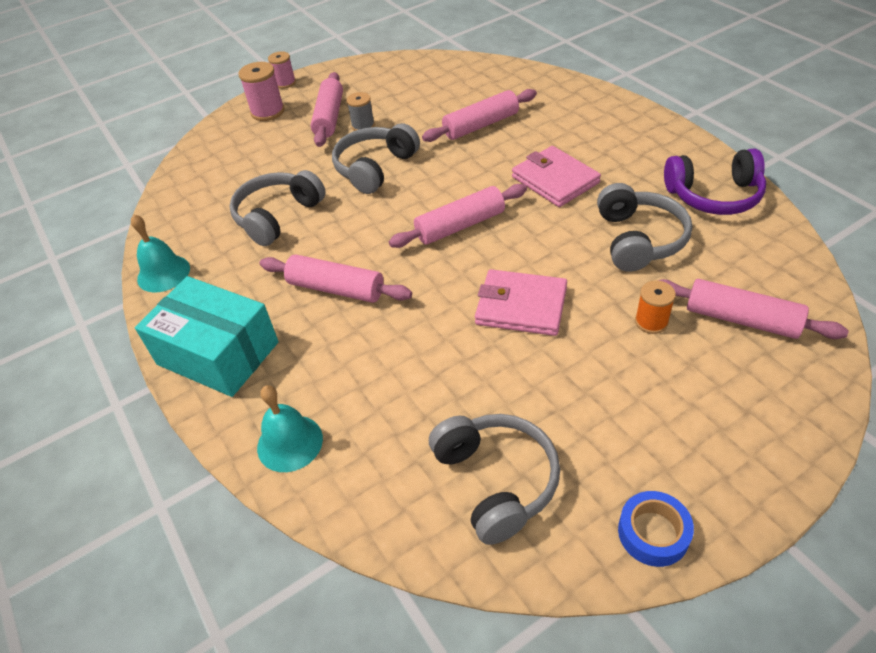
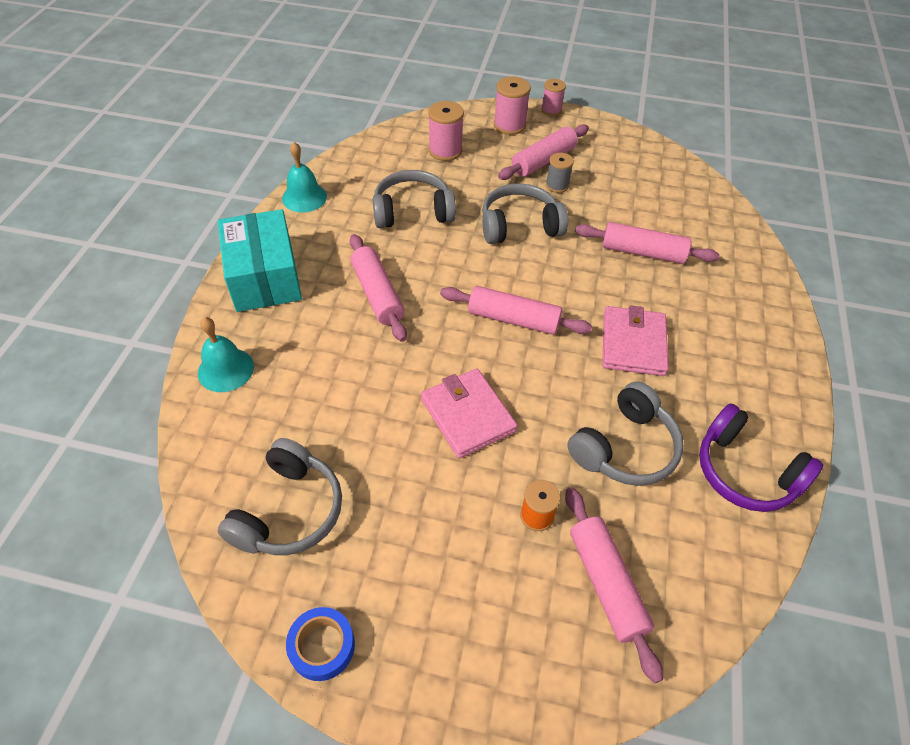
camera: 40 degrees right, 5 degrees up
(241, 160) = (445, 151): none -> pink spool

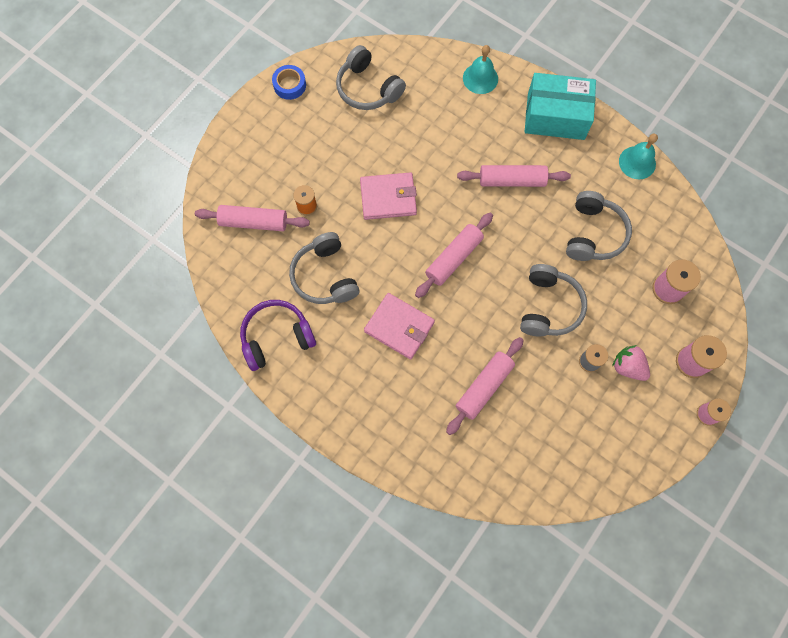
camera: 115 degrees right, 20 degrees up
(543, 161) = (627, 367): pink rolling pin -> pink strawberry

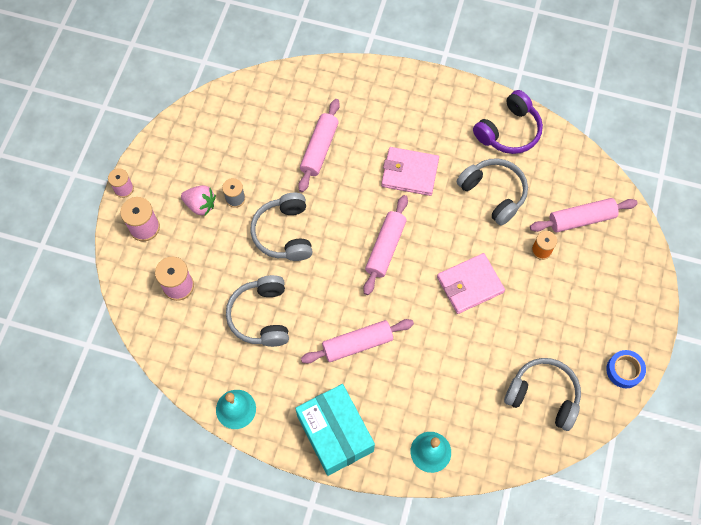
camera: 160 degrees right, 5 degrees down
(555, 116) = (335, 433): turquoise box -> turquoise box turned 75 degrees clockwise

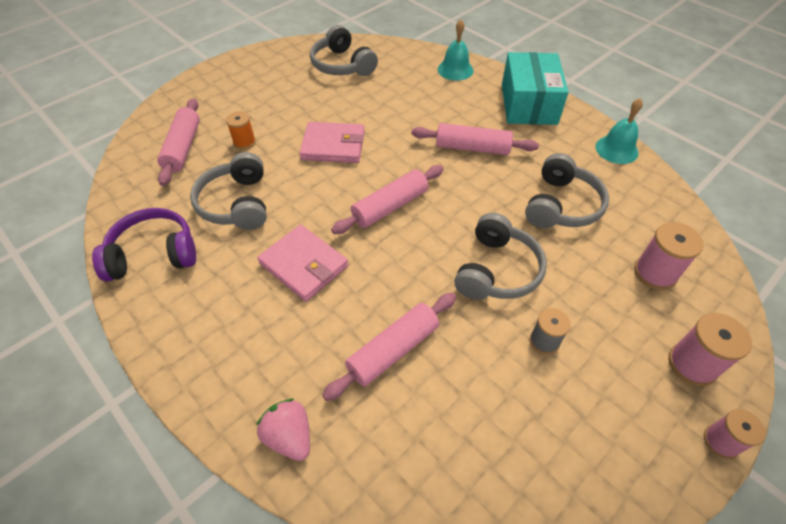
camera: 150 degrees left, 15 degrees down
(200, 205) = (598, 356): pink strawberry -> pink strawberry (289, 436)
(581, 219) = (183, 148): pink rolling pin -> pink rolling pin turned 75 degrees clockwise
(624, 370) = (269, 55): blue tape -> none

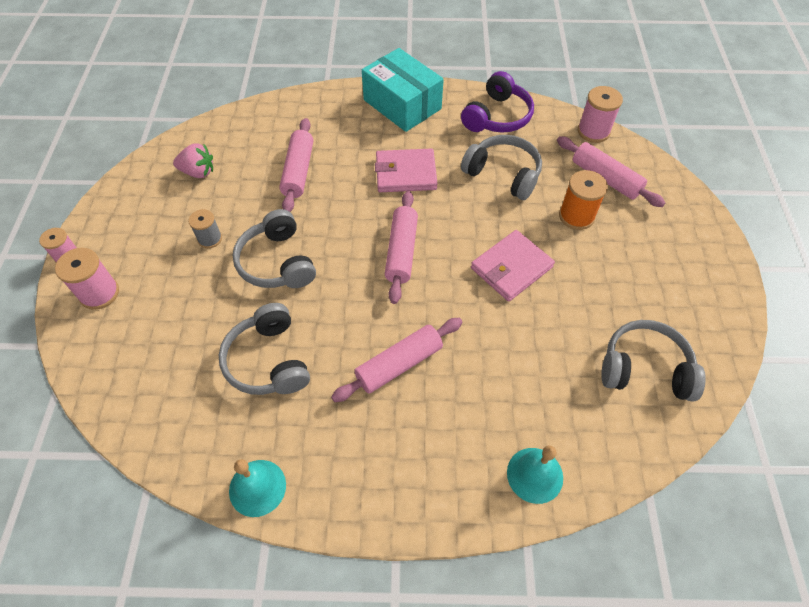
camera: 135 degrees right, 5 degrees up
(244, 142) = (576, 216): orange spool -> orange spool, size x1.52
(289, 436) = (310, 108): pink strawberry -> pink strawberry (198, 172)
(528, 104) = (402, 485): turquoise box -> turquoise box (402, 104)
(655, 273) = (152, 350): pink spool -> pink spool (593, 131)

